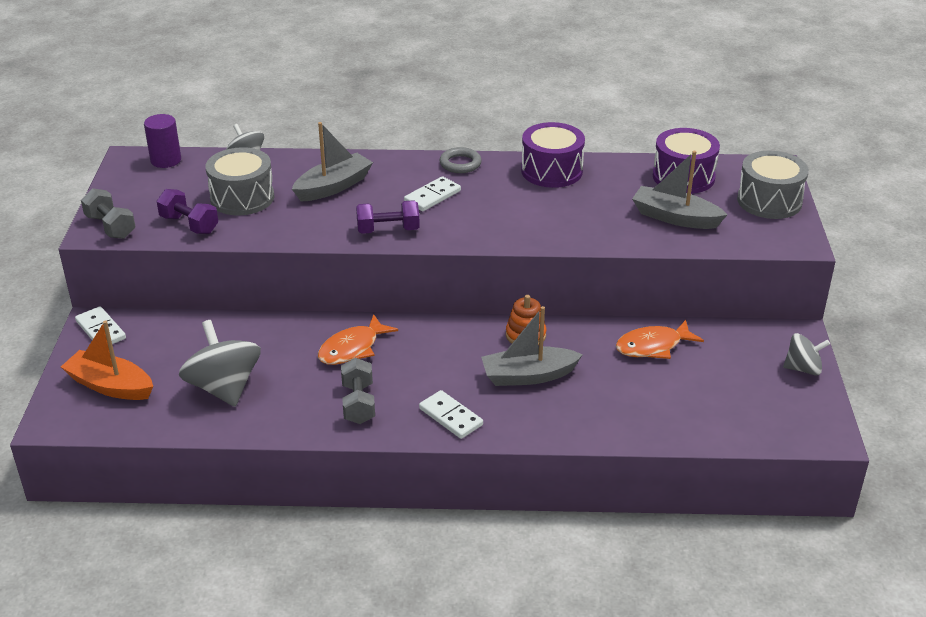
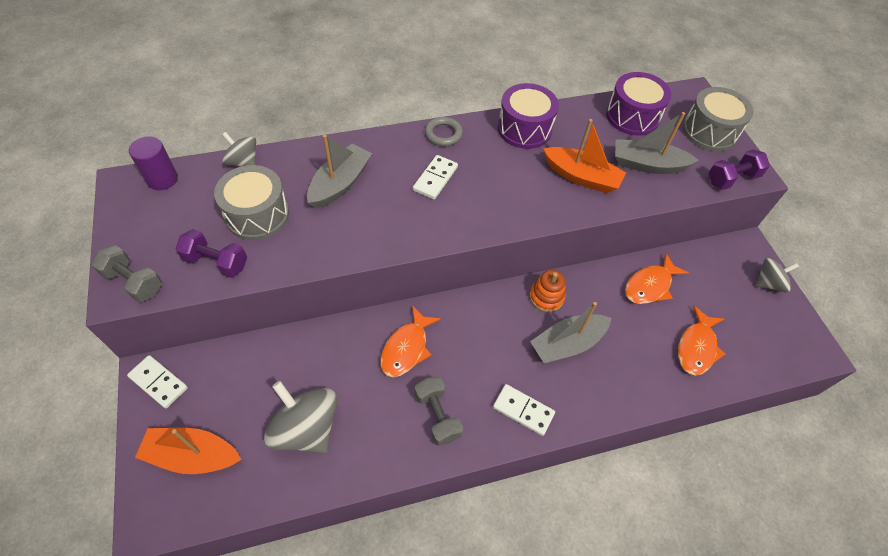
camera: 20 degrees left, 20 degrees up
(388, 230) = (412, 229): purple dumbbell -> purple dumbbell (732, 179)
(592, 217) = (581, 177): none -> orange boat
(678, 405) = (696, 347): none -> orange fish

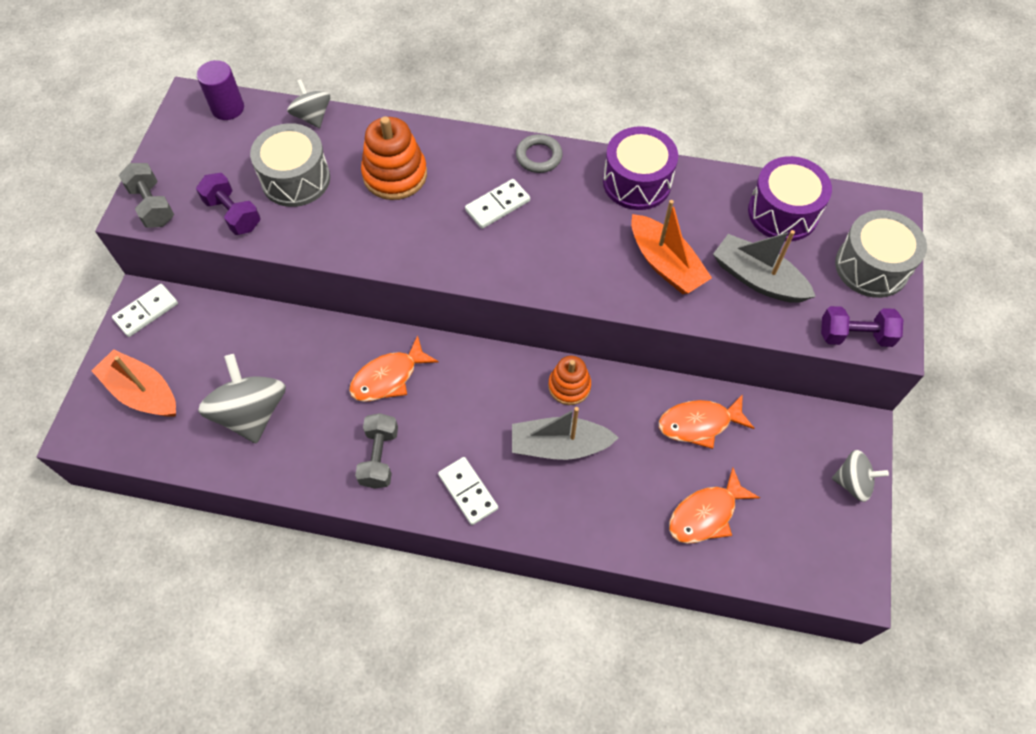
camera: 30 degrees right, 5 degrees up
(159, 382) = (146, 312): white domino -> white domino turned 75 degrees clockwise
(340, 183) = (395, 175): grey boat -> orange stacking toy

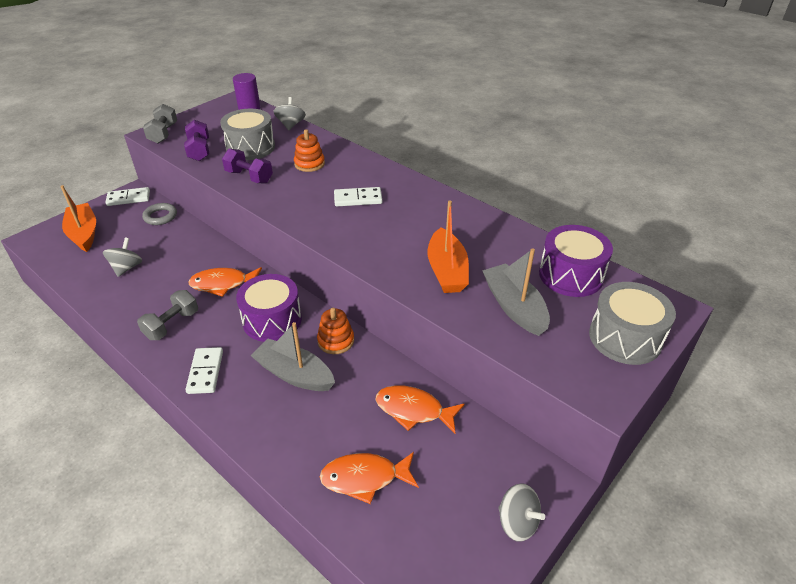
camera: 30 degrees right, 20 degrees down
(251, 413) = (127, 268): grey spinning top -> grey spinning top, size x0.58
(395, 175) = (309, 164): orange stacking toy -> orange stacking toy, size x0.64
(539, 156) = (410, 184): grey ring -> grey ring (160, 216)
(637, 182) = (467, 219): purple drum -> purple drum (272, 320)
(855, 336) = (572, 378): purple dumbbell -> purple dumbbell (249, 177)

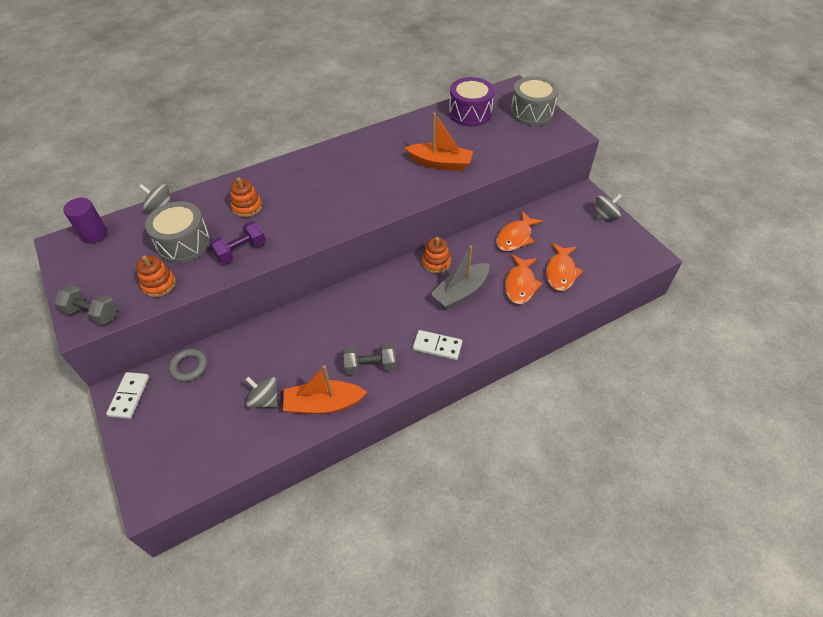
camera: 70 degrees left, 10 degrees up
(84, 233) = (174, 442): orange boat -> orange boat (323, 404)
(172, 325) = (370, 366): grey dumbbell -> grey dumbbell turned 60 degrees counterclockwise
(199, 151) = (159, 284): purple dumbbell -> orange stacking toy
(223, 284) = (332, 324): orange fish -> orange fish (520, 284)
(272, 320) = (396, 296): purple drum -> none
(358, 199) = (324, 188): white domino -> none
(514, 307) = (489, 145): grey boat -> none

